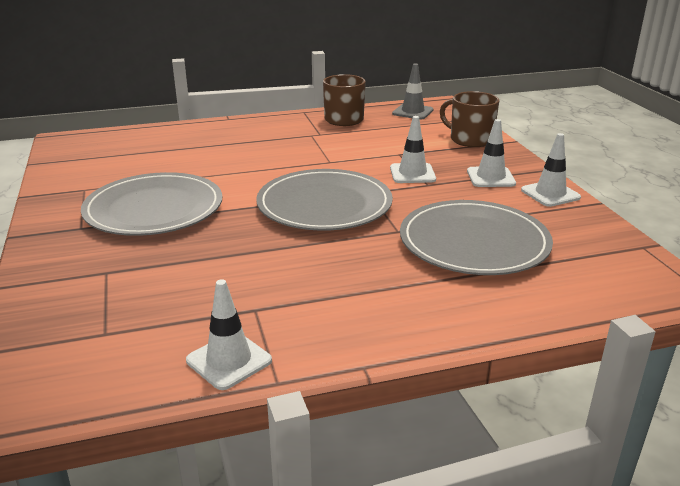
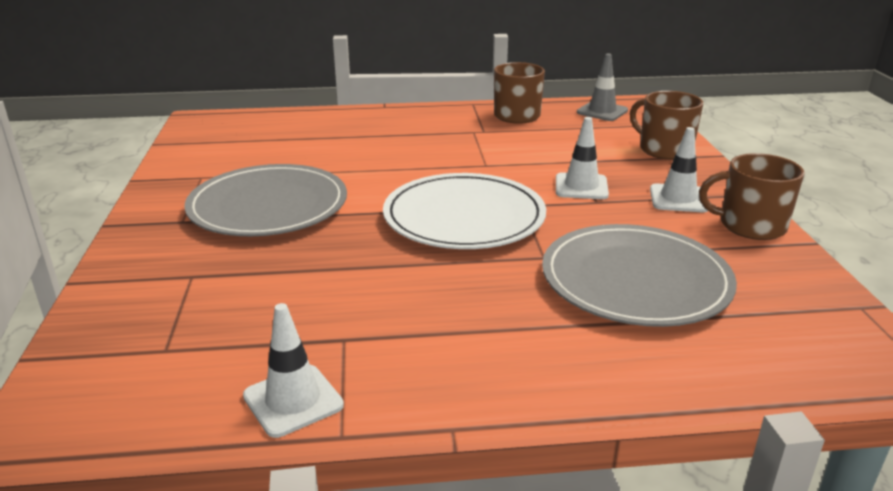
camera: 10 degrees right, 0 degrees up
(324, 205) = (464, 217): grey plate -> white plate
(550, 194) = (750, 226): white traffic cone -> brown mug

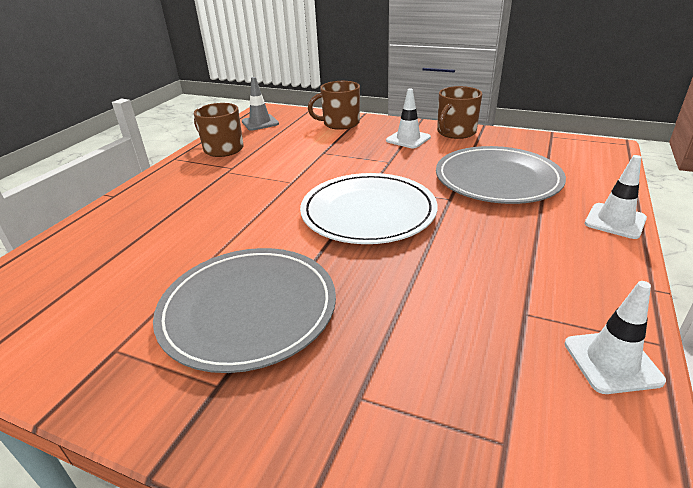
camera: 60 degrees left, 5 degrees up
(581, 187) = (364, 160): white traffic cone -> white traffic cone (615, 221)

